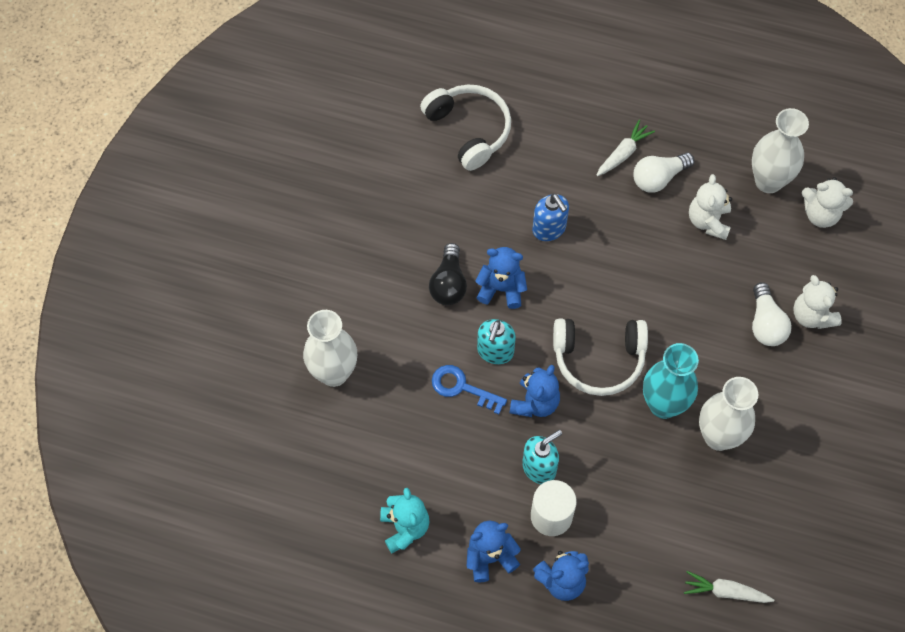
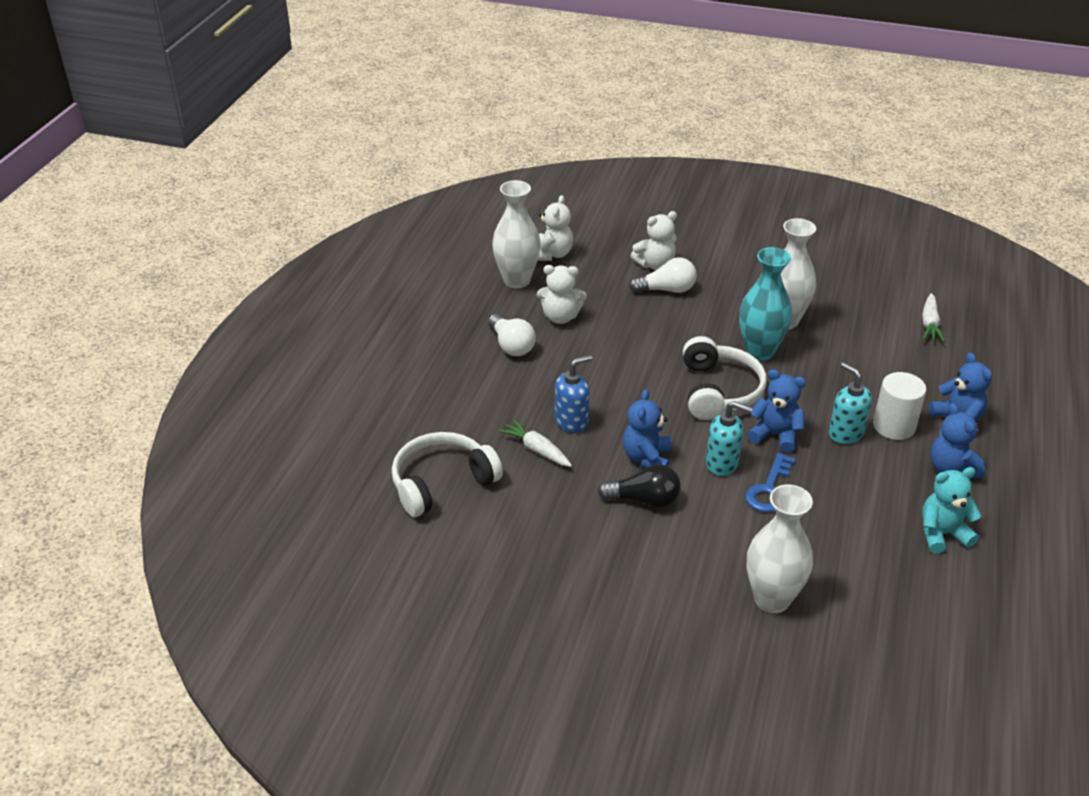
camera: 90 degrees left, 25 degrees down
(623, 153) = (481, 367): white carrot -> white carrot (536, 449)

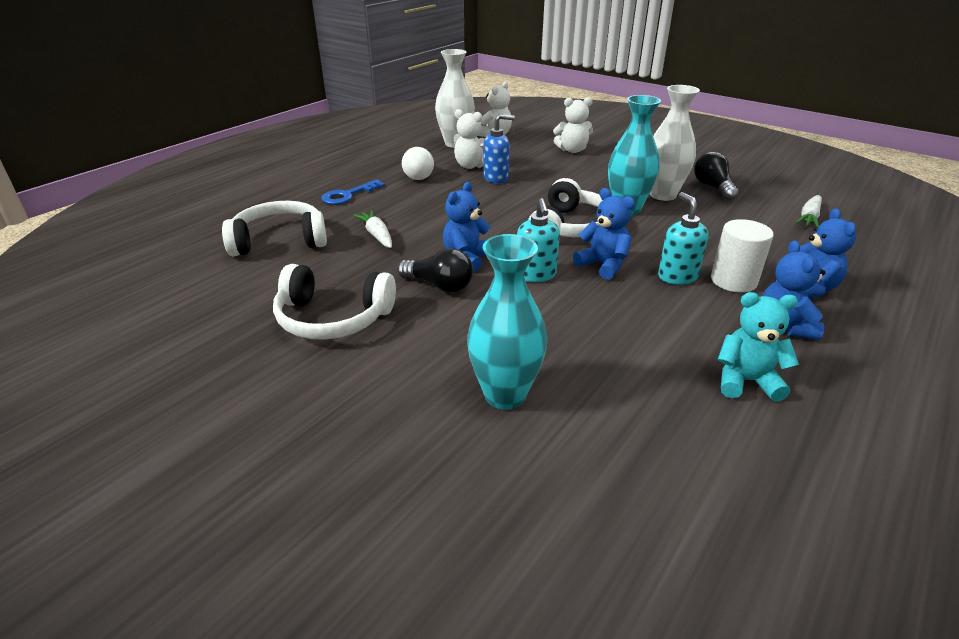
camera: 20 degrees right, 5 degrees down
(572, 421) = (423, 224): blue soap dispenser -> blue soap dispenser (496, 178)
(575, 563) = (333, 318): none -> white headphones
(666, 290) = (570, 164): white light bulb -> none
(722, 463) = (535, 275): turquoise soap dispenser -> turquoise soap dispenser turned 45 degrees clockwise
(769, 489) = (568, 302): blue key -> blue key (348, 195)
(772, 599) = (505, 395): white vase -> turquoise vase
(827, 298) = (713, 187): none -> black light bulb

